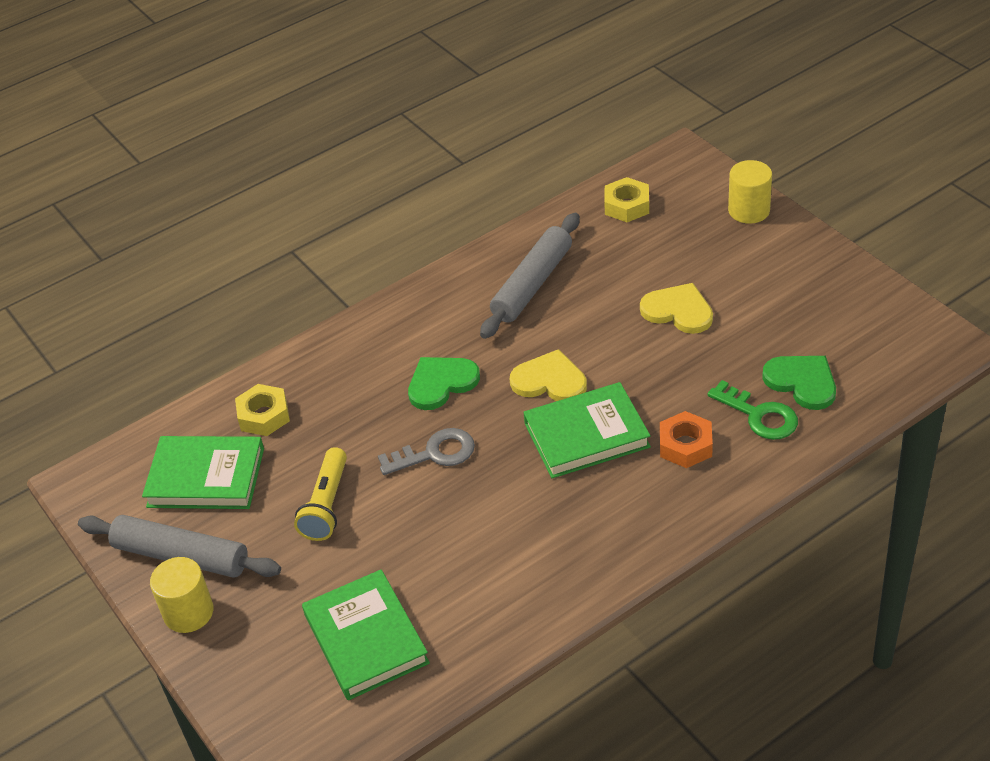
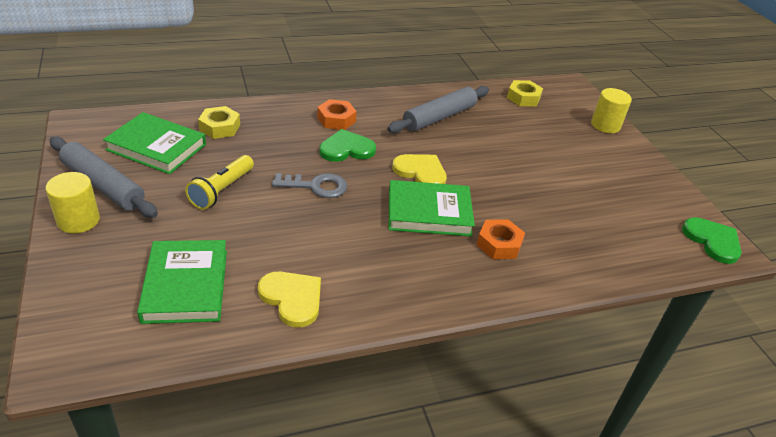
camera: 10 degrees right, 5 degrees down
(403, 342) = (336, 119): none -> orange nut
(678, 311) = (531, 163): yellow heart -> yellow heart (292, 298)
(759, 415) = (564, 244): green key -> none
(802, 382) = (605, 235): green heart -> green heart (712, 241)

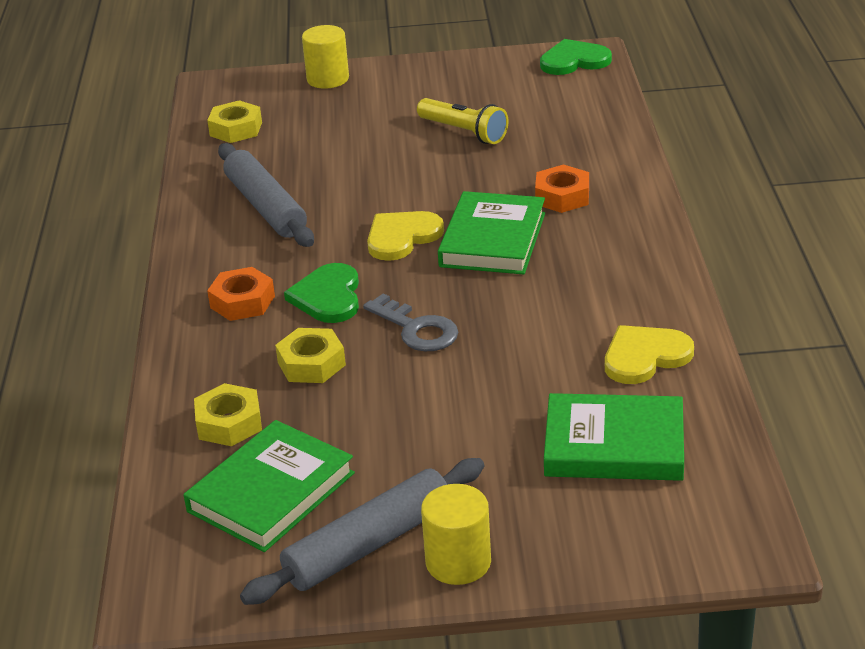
camera: 70 degrees left, 5 degrees down
(222, 190) = (408, 417): yellow flashlight -> yellow flashlight (464, 132)
(276, 149) = (311, 364): none -> yellow nut
(316, 186) = (416, 329): grey key -> grey key turned 120 degrees clockwise

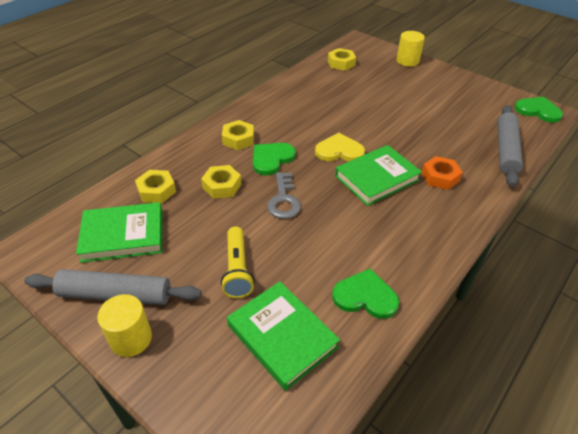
camera: 40 degrees right, 10 degrees up
(242, 302) = (238, 139): orange nut -> yellow nut
(265, 207) = (305, 103): grey rolling pin -> grey rolling pin (505, 150)
(464, 132) = (435, 117): yellow flashlight -> yellow flashlight (237, 269)
(645, 356) = (365, 296): yellow heart -> green heart

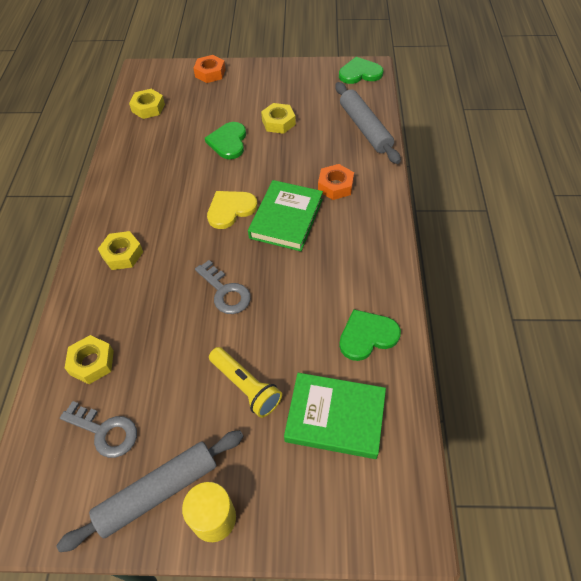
camera: 35 degrees left, 10 degrees up
(123, 235) = (105, 431): green book -> grey key
(222, 186) = (154, 315): yellow nut -> yellow nut (278, 122)
(271, 159) = (175, 256): green heart -> green heart (228, 142)
(407, 61) = (210, 73): yellow cylinder -> orange nut

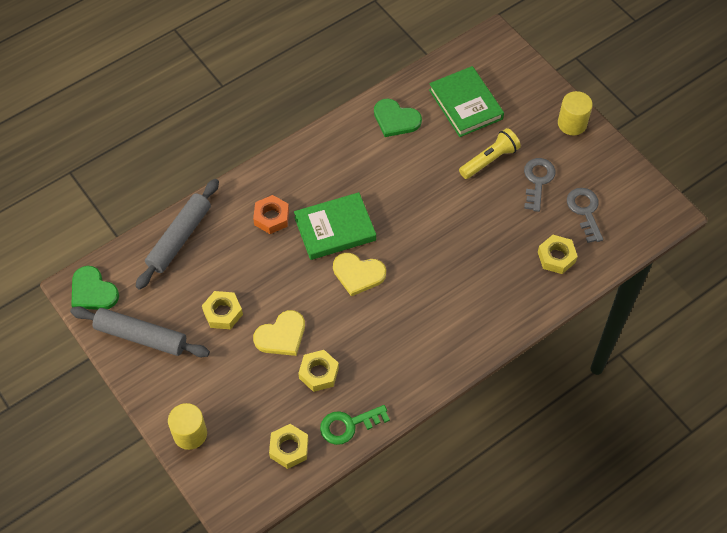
camera: 130 degrees left, 5 degrees up
(122, 254) = (465, 315): yellow nut -> yellow nut (318, 373)
(127, 141) = (348, 425): none -> green key
(158, 491) = (586, 158): grey rolling pin -> grey rolling pin (141, 336)
(210, 73) = (190, 434): orange nut -> yellow cylinder
(225, 292) = (435, 221): grey key -> grey key (537, 181)
(228, 142) = (281, 335): green heart -> yellow heart
(246, 386) = (489, 160): yellow flashlight -> yellow flashlight turned 45 degrees clockwise

